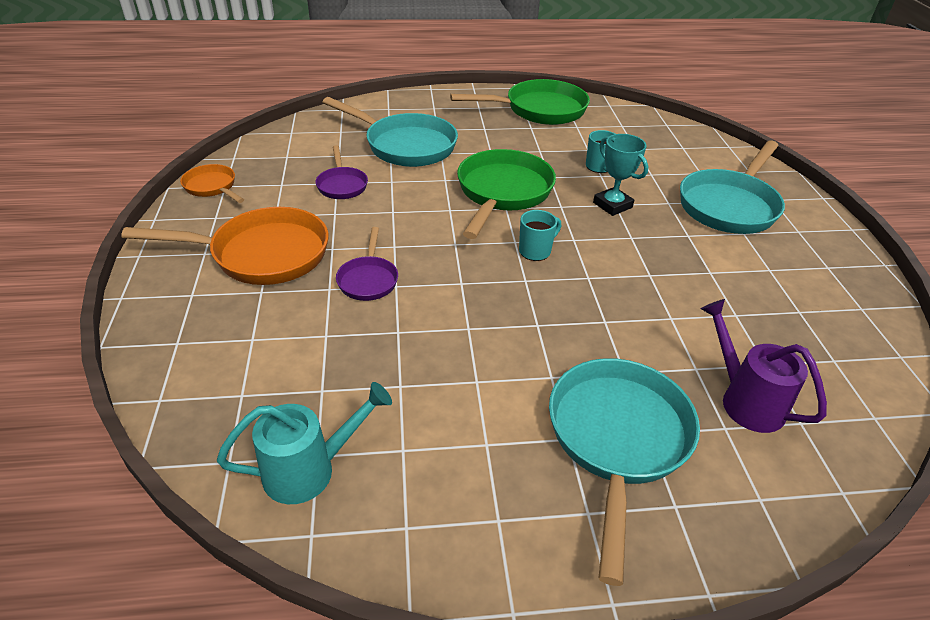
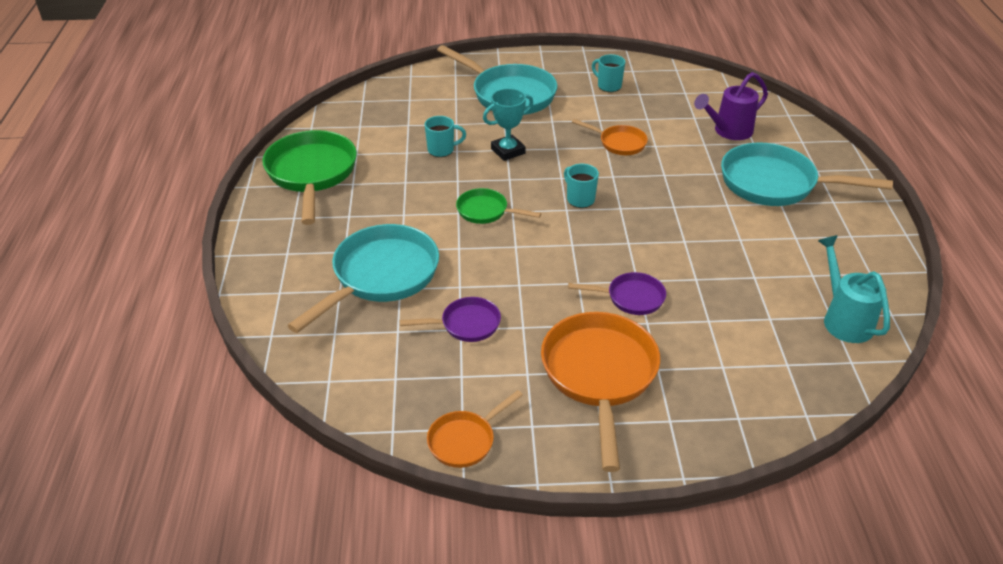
camera: 85 degrees left, 0 degrees up
(502, 193) = (486, 211): green pan -> green pan, size x0.52
(662, 286) = (619, 143): none -> orange pan
(801, 283) = (608, 86): none -> turquoise mug

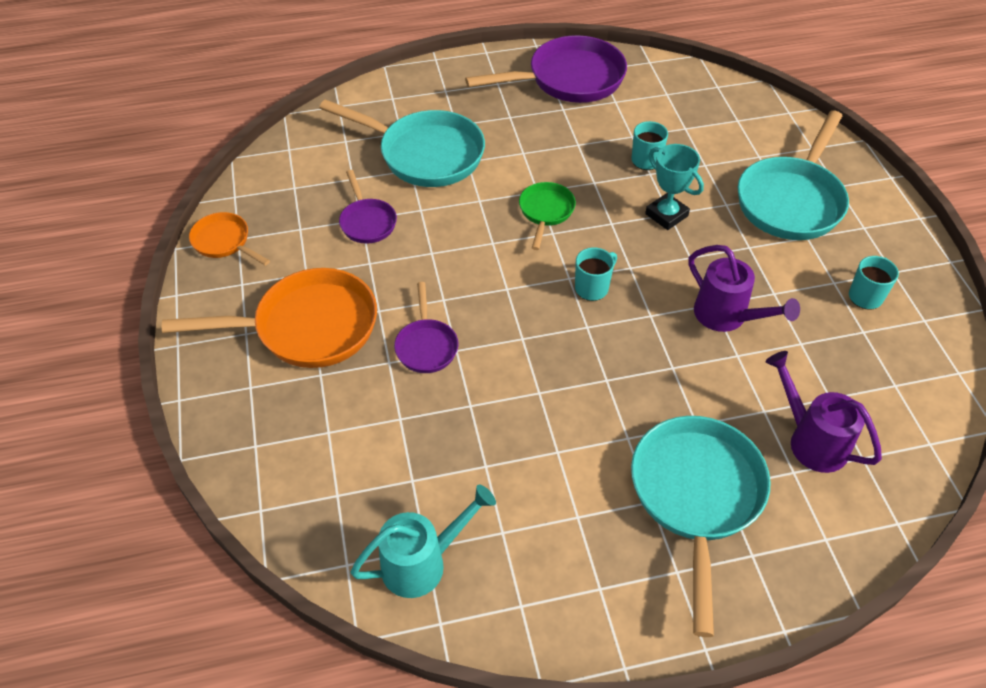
camera: 80 degrees right, 10 degrees up
(312, 174) = (569, 79): green pan -> purple pan
(619, 143) = (726, 316): orange pan -> purple watering can

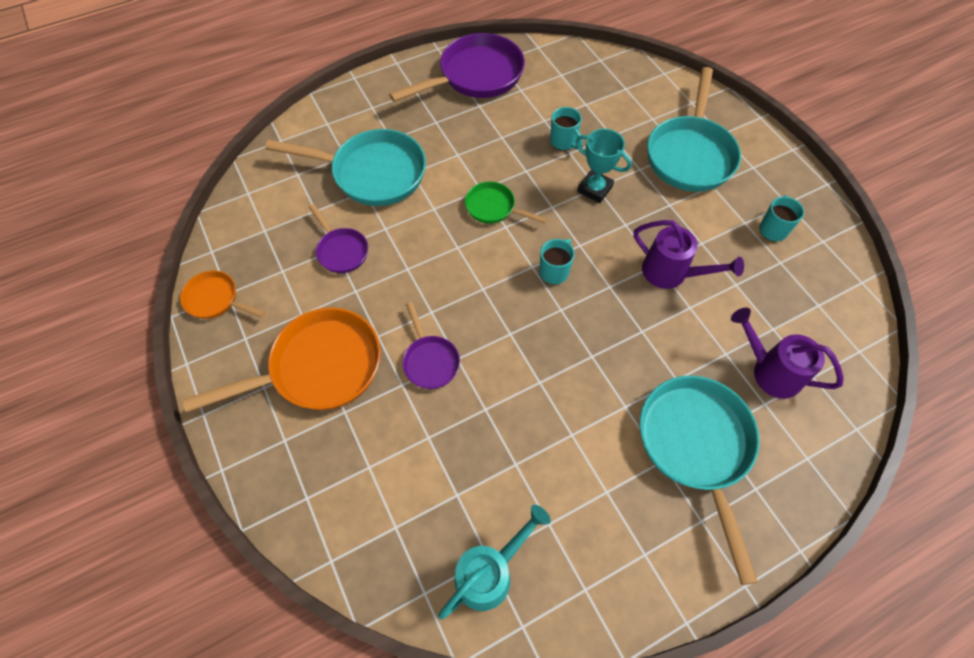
camera: 15 degrees left, 10 degrees up
(545, 212) = (494, 208): green pan -> green pan turned 60 degrees counterclockwise

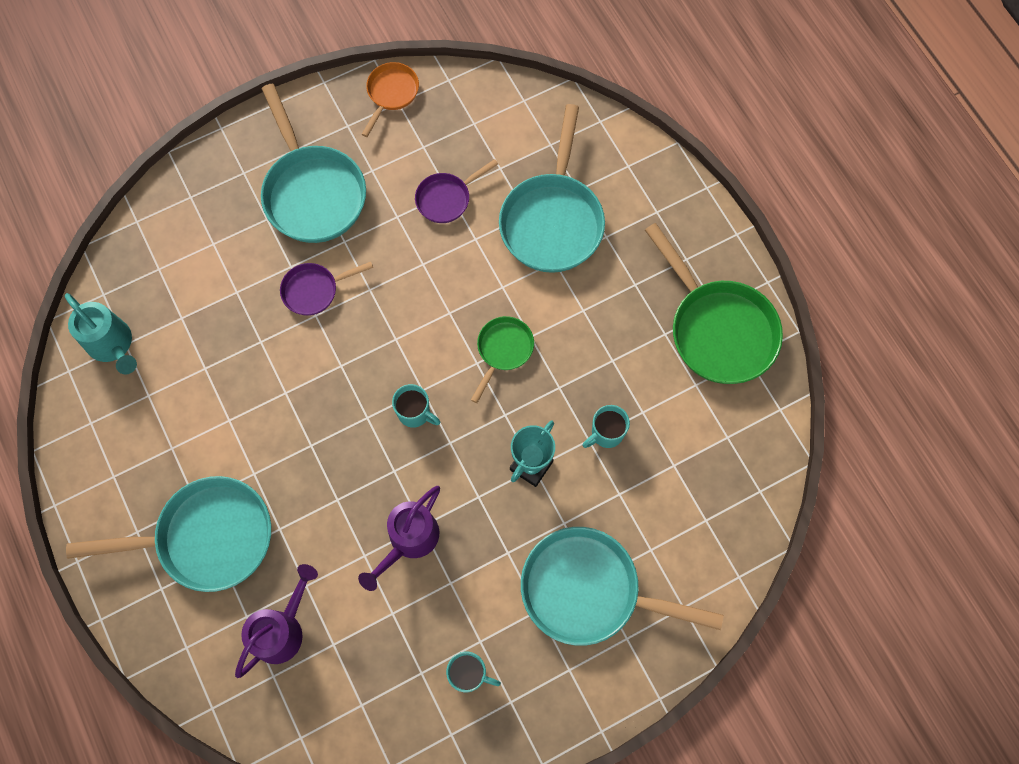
camera: 90 degrees right, 10 degrees up
(318, 368) = (312, 192): orange pan -> turquoise pan
(475, 76) = (717, 329): purple pan -> green pan

